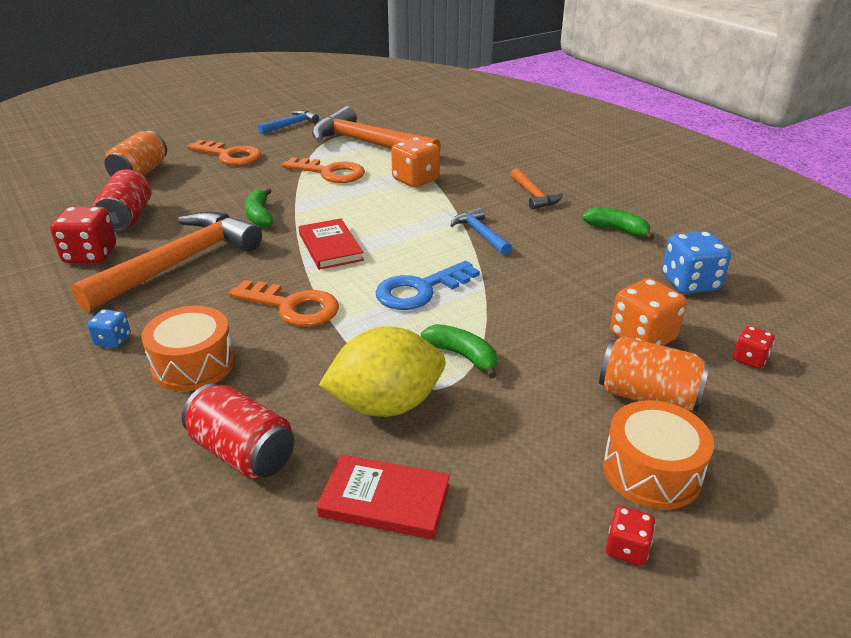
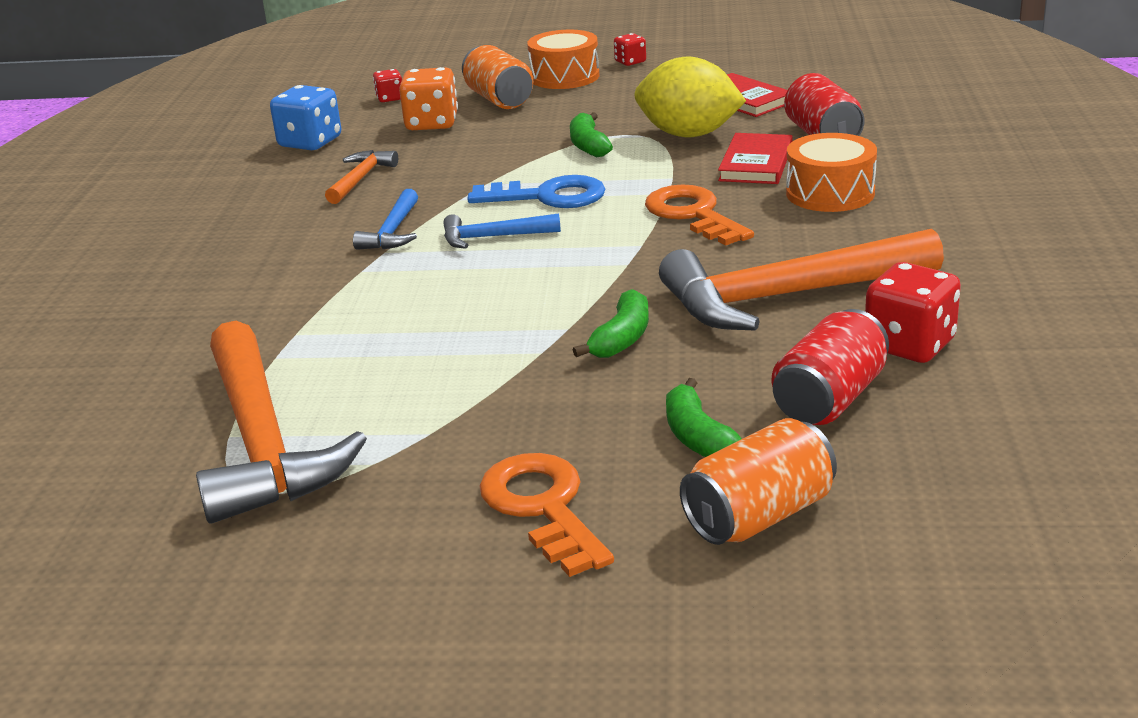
camera: 140 degrees left, 5 degrees down
(113, 340) = (905, 231): blue dice -> none
(291, 125) = (309, 577): blue hammer -> blue hammer (493, 237)
(330, 173) = (423, 390): orange key -> none
(330, 247) = (580, 264): red book -> red book (756, 163)
(415, 180) = (327, 331): orange dice -> none
(534, 195) = (239, 259): orange hammer -> orange hammer (360, 179)
(617, 230) = (254, 196): green banana -> green banana (698, 437)

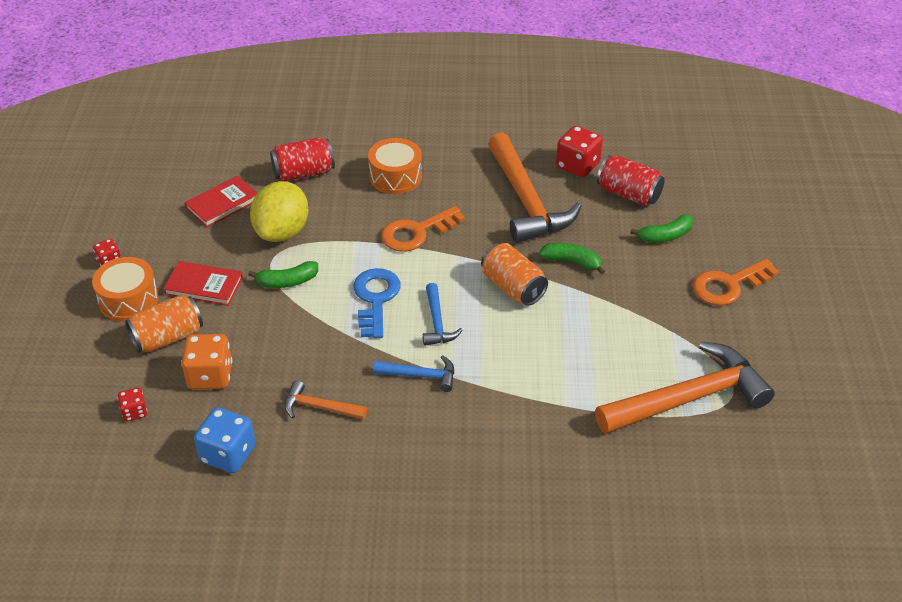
camera: 95 degrees left, 15 degrees up
(756, 163) = (342, 203): red book -> red book (204, 286)
(759, 516) = (723, 220): orange can -> orange can (513, 287)

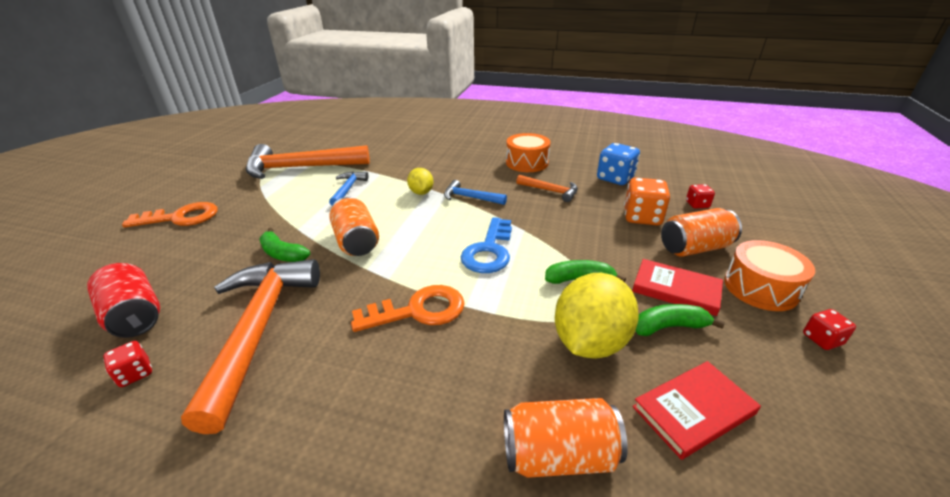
camera: 165 degrees left, 10 degrees down
(304, 173) = (558, 454): red can -> orange can
(395, 176) = (405, 410): orange drum -> orange drum (527, 163)
(437, 322) = (440, 226): blue hammer -> blue hammer (348, 189)
(487, 374) = (421, 192): none -> yellow lemon
(577, 165) = (135, 373): red dice -> red dice, size x0.55
(665, 236) = (168, 263): green banana -> green banana (669, 327)

